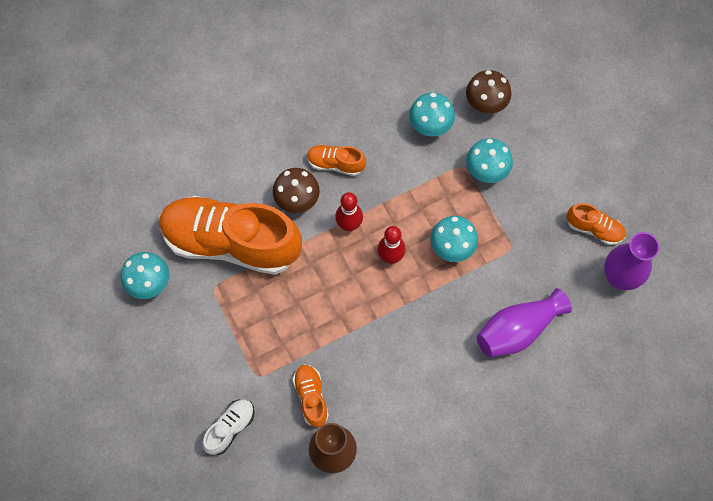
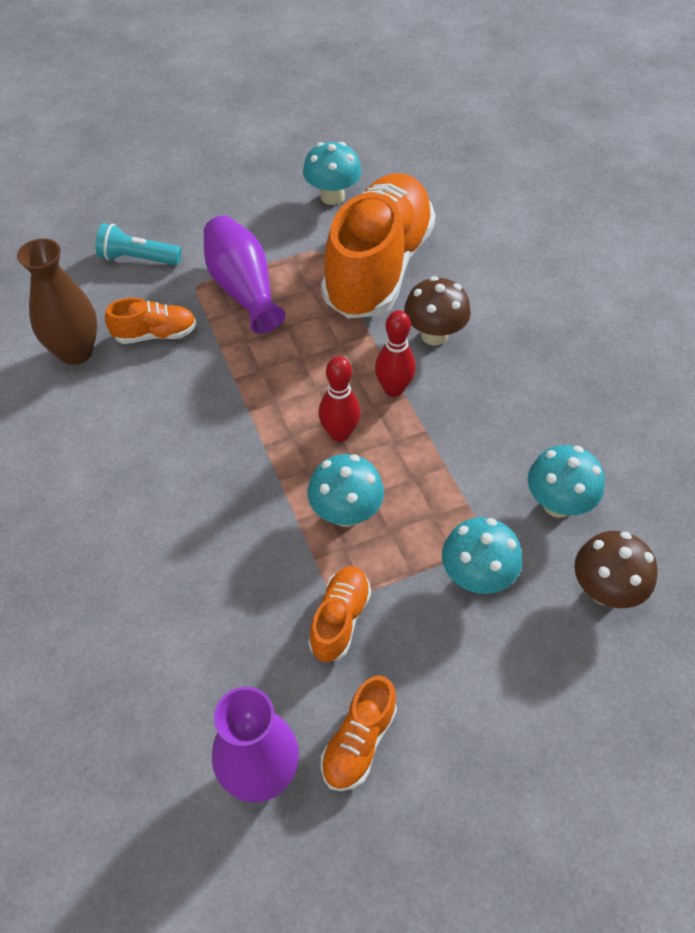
camera: 95 degrees right, 15 degrees down
(230, 428) = (138, 258): white shoe -> turquoise flashlight
(335, 164) = (490, 380): orange shoe -> orange shoe (339, 619)
(517, 330) = (195, 590): purple vase -> purple vase (243, 289)

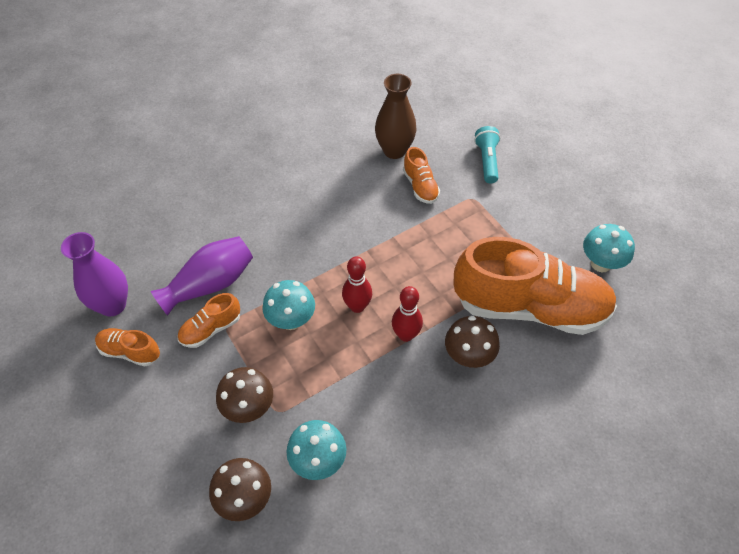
camera: 80 degrees right, 0 degrees up
(243, 289) = (477, 225): purple vase -> purple vase (210, 284)
(339, 619) = (211, 329): orange shoe -> orange shoe turned 135 degrees clockwise
(476, 577) = (249, 408): turquoise mushroom -> brown mushroom

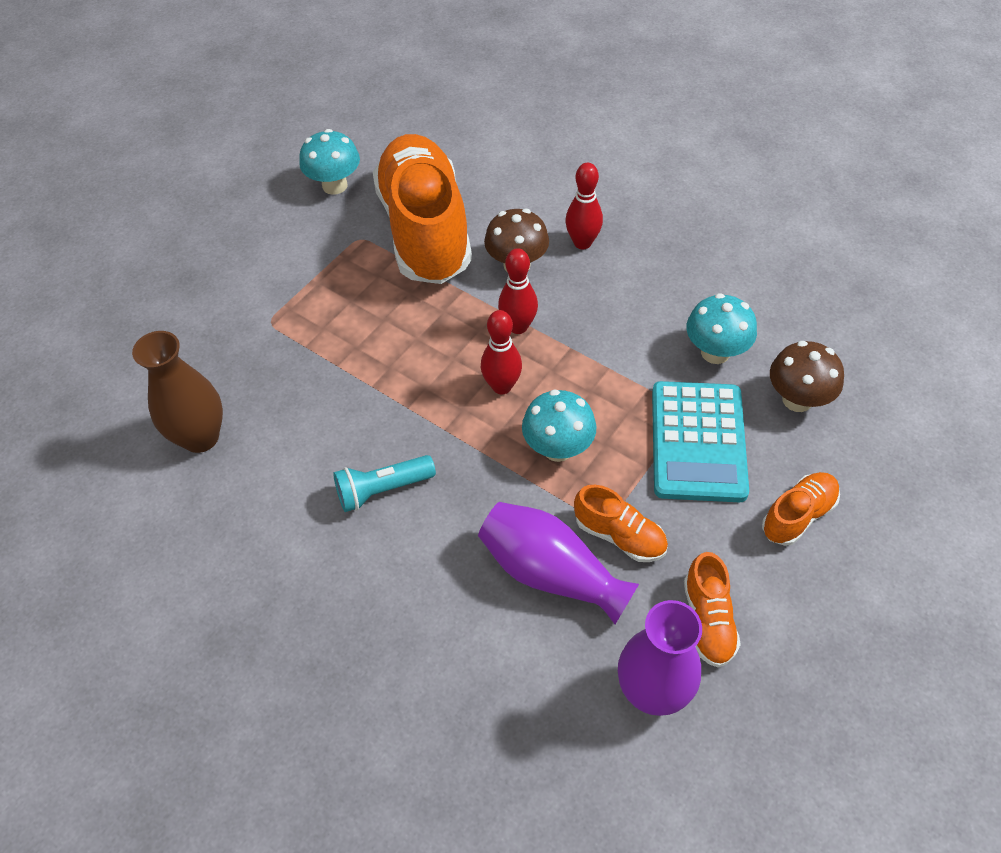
camera: 110 degrees left, 0 degrees up
(249, 408) = (698, 442): brown mushroom -> turquoise calculator
(420, 186) = (266, 383): orange shoe -> orange shoe (798, 515)
(475, 414) = (582, 243): none -> red bowling pin
(487, 161) = (192, 323): turquoise flashlight -> turquoise flashlight (383, 490)

